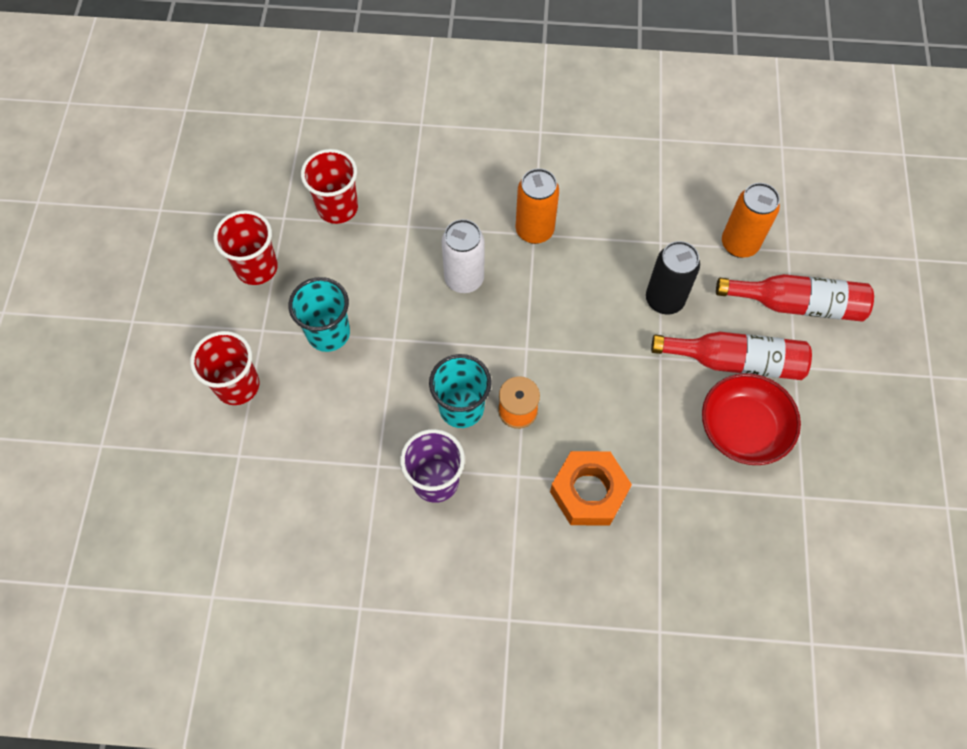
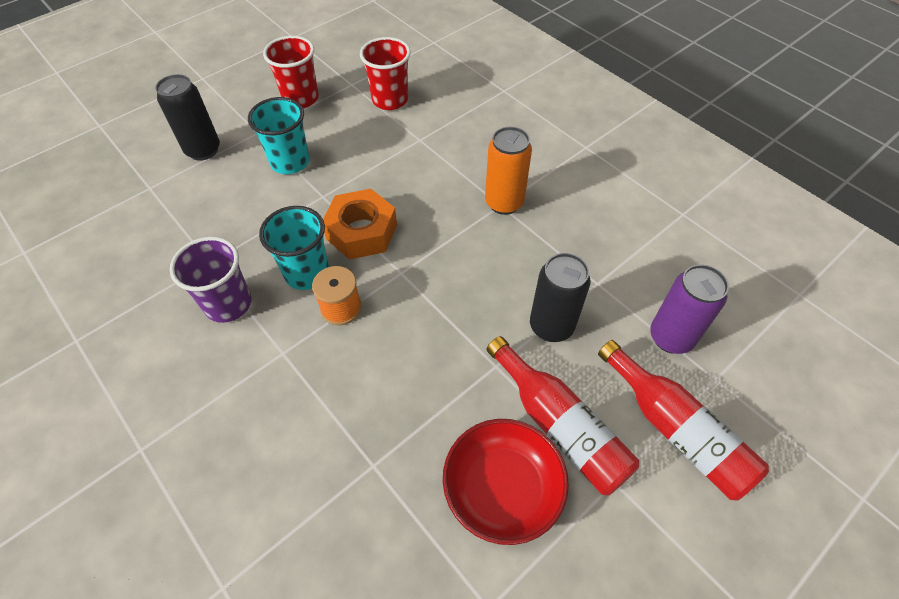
camera: 45 degrees right, 10 degrees down
(237, 385) = (203, 150): red cup -> black can
(464, 279) = (415, 196): white can -> none
(589, 492) = (315, 413): orange nut -> orange nut (362, 231)
(739, 244) = (671, 337): orange can -> purple can

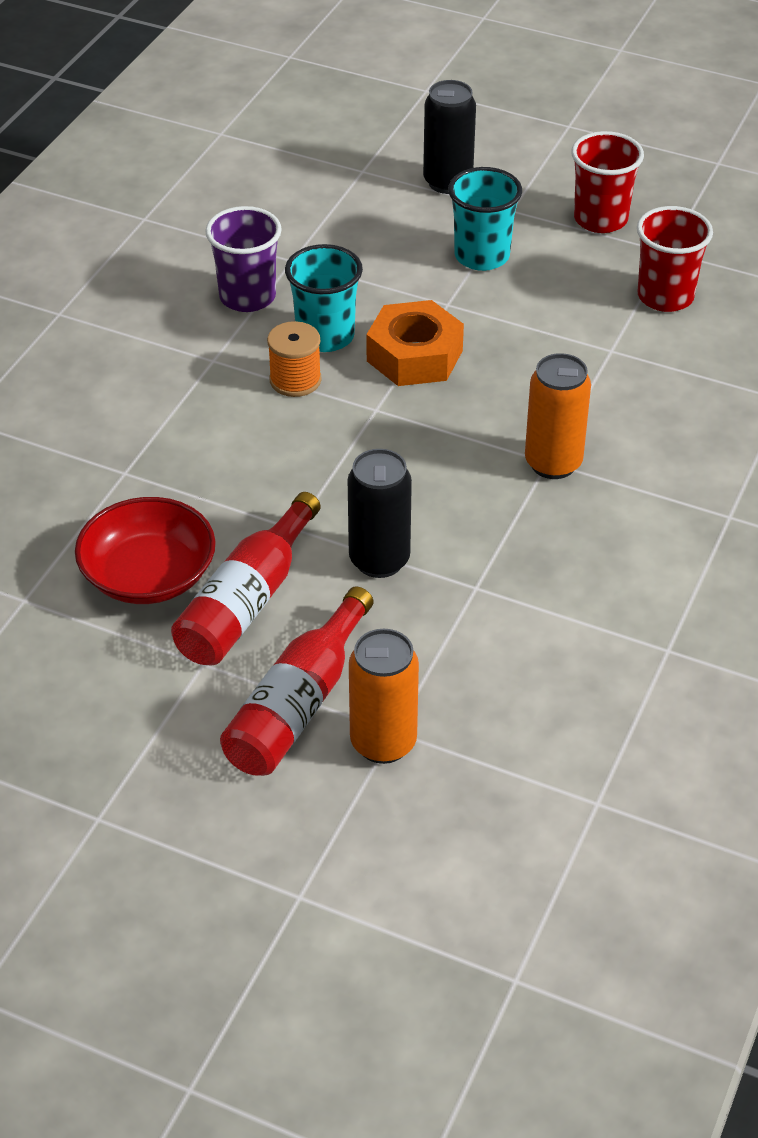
camera: 65 degrees right, 10 degrees down
(671, 337) = (432, 675): purple can -> none
(726, 389) = (383, 742): none -> orange can

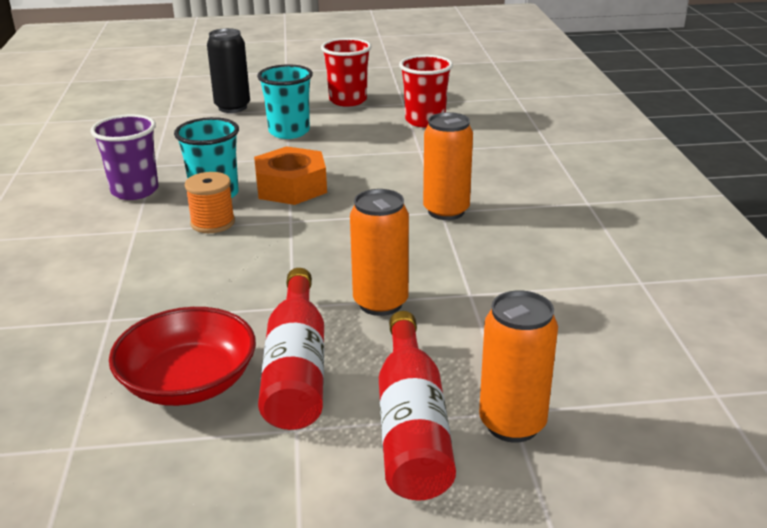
camera: 30 degrees left, 15 degrees down
(379, 560) = (380, 303): black can -> orange can

